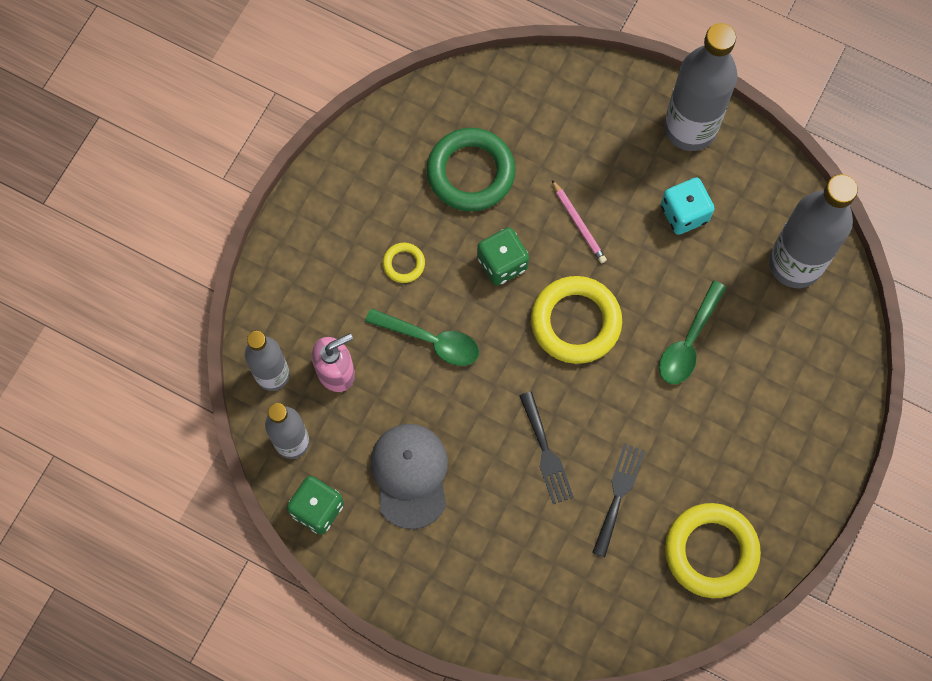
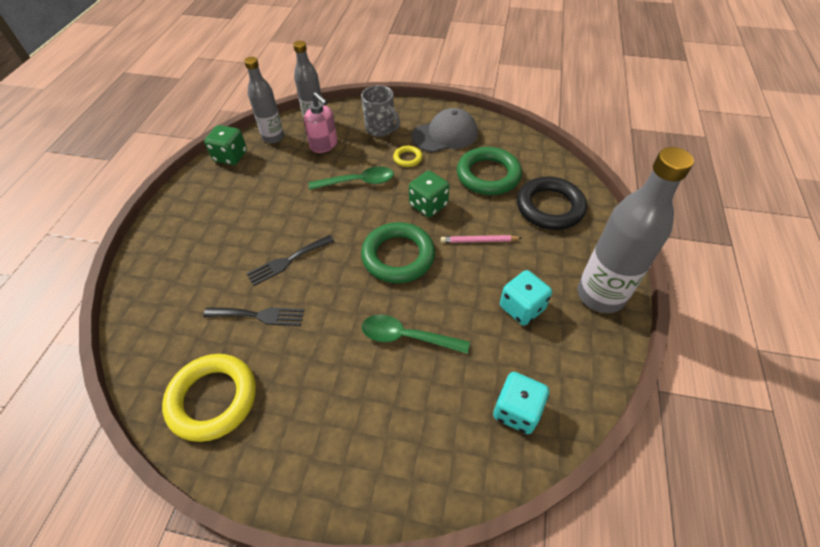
camera: 75 degrees right, 20 degrees down
(325, 284) = (380, 129): none -> grey mug
(410, 475) = (259, 192): grey cap -> grey cap (445, 135)
(430, 340) = (358, 182): green spoon -> green spoon turned 105 degrees counterclockwise
(550, 123) = (549, 207): none -> black ring
(575, 322) = (398, 256): yellow ring -> green ring
(579, 224) = (479, 241): pink pencil -> pink pencil turned 45 degrees clockwise
(795, 263) = (516, 411): grey bottle -> turquoise dice

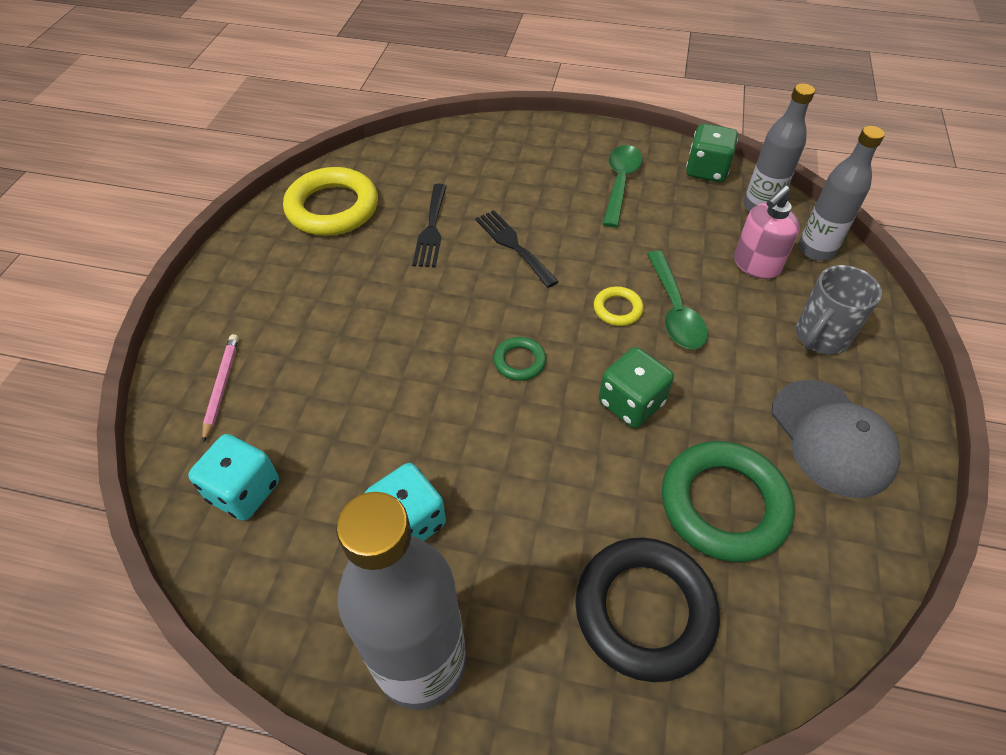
camera: 90 degrees right, 0 degrees up
(398, 256) = (519, 361): green ring -> green ring, size x0.47
(407, 158) = (746, 376): yellow ring -> yellow ring (617, 309)
(407, 337) = (379, 370): green spoon -> green spoon (620, 183)
(479, 241) = (551, 473): pink pencil -> pink pencil (221, 386)

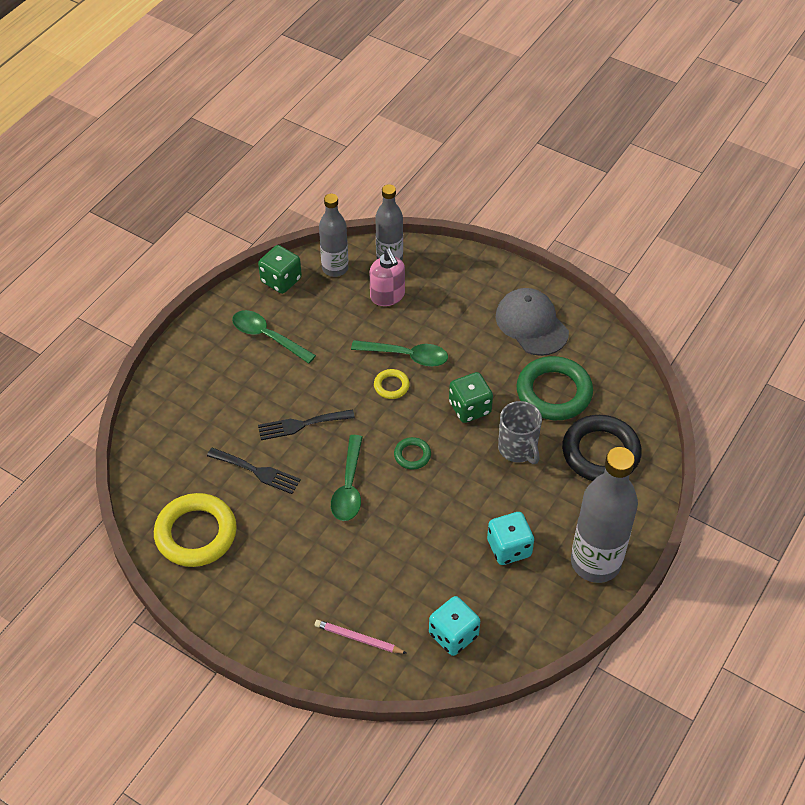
camera: 70 degrees left, 0 degrees up
(443, 313) = (349, 487): none -> green spoon
(820, 337) = (460, 293): grey mug -> grey mug (518, 449)
(832, 438) = (531, 324): grey cap -> grey cap turned 120 degrees counterclockwise

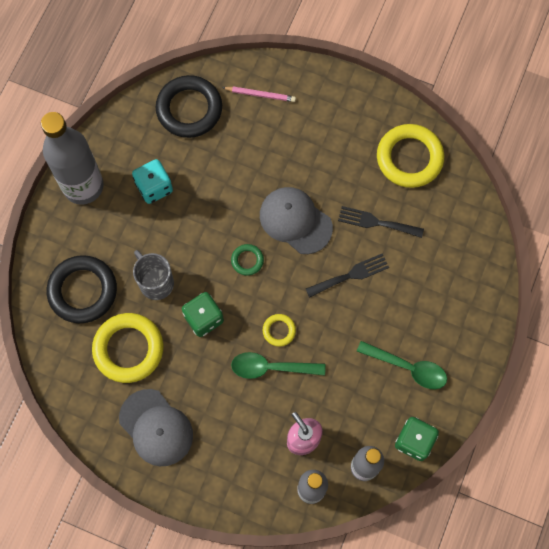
camera: 170 degrees right, 20 degrees up
(349, 487) = (295, 221): green spoon -> grey cap
(453, 635) = (189, 109): turquoise dice -> black ring
(554, 392) = (128, 349): green ring -> yellow ring

